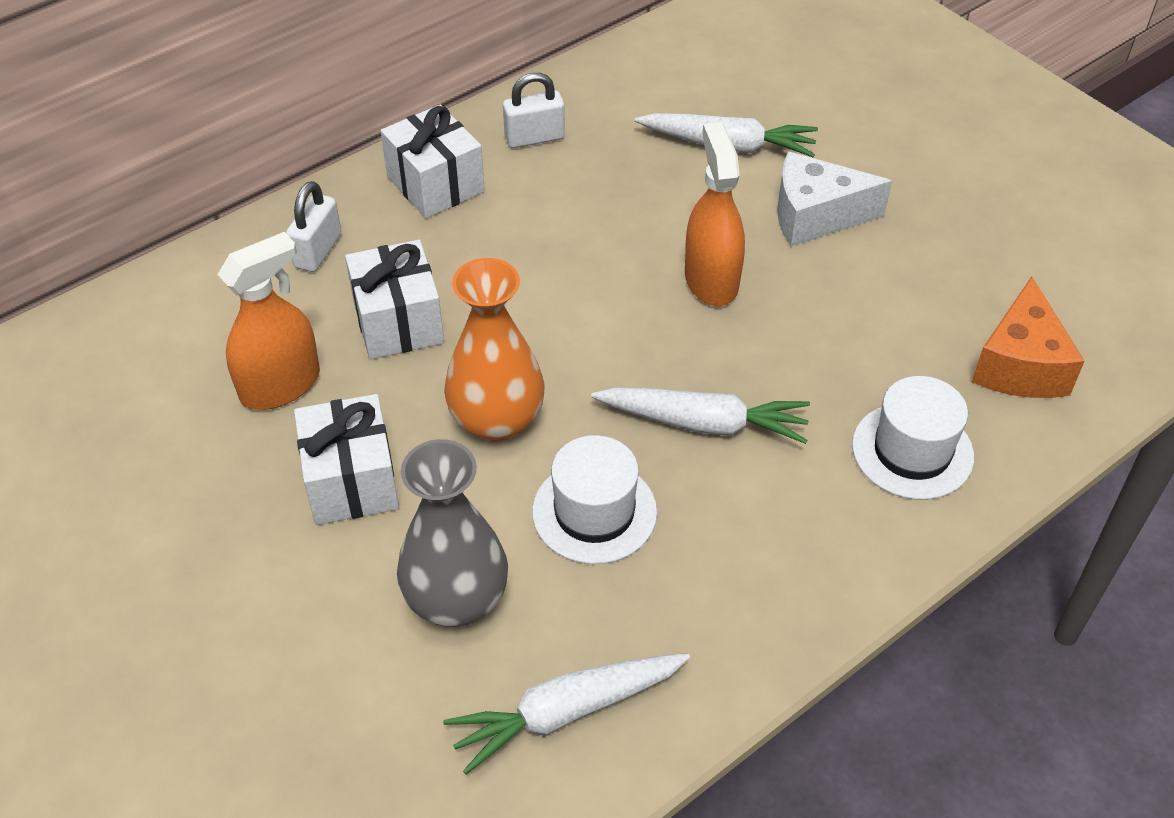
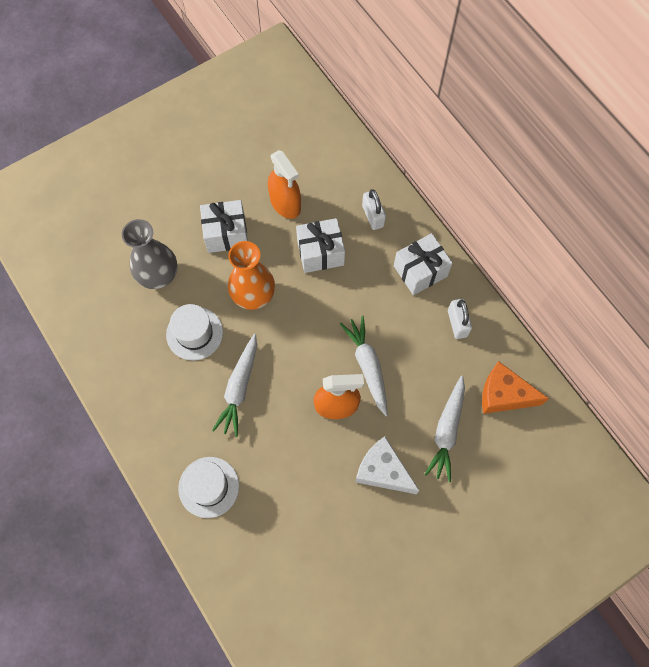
camera: 95 degrees right, 20 degrees up
(318, 251) = (373, 216): white padlock -> white padlock turned 45 degrees clockwise
(567, 712) = (98, 314): white carrot -> white carrot (367, 366)
(815, 216) = (382, 471): white cheese -> white cheese turned 60 degrees counterclockwise
(1020, 365) = (258, 560): orange cheese -> orange cheese (503, 395)

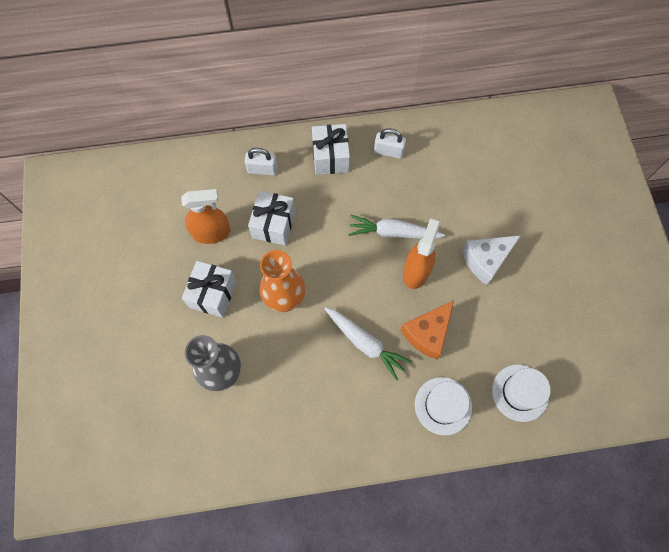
camera: 65 degrees left, 0 degrees up
(194, 333) = (295, 361): white hat -> white hat (520, 392)
(447, 431) = (473, 199): white carrot -> none
(503, 395) = (461, 147): orange cheese -> orange cheese (427, 333)

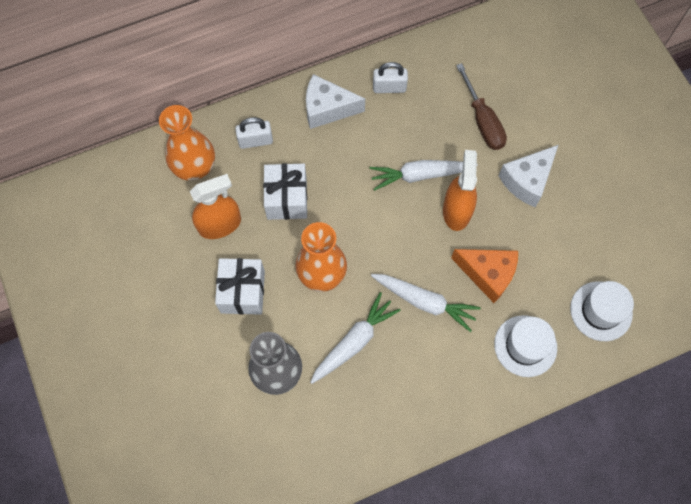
camera: 15 degrees left, 0 degrees up
(205, 178) = (194, 166): none -> orange vase
(294, 362) = (354, 342): none -> white carrot
(330, 157) = (327, 109): white gift -> white cheese
(427, 333) = (487, 274): orange cheese -> orange cheese turned 90 degrees counterclockwise
(461, 199) = (483, 121): none -> brown screwdriver

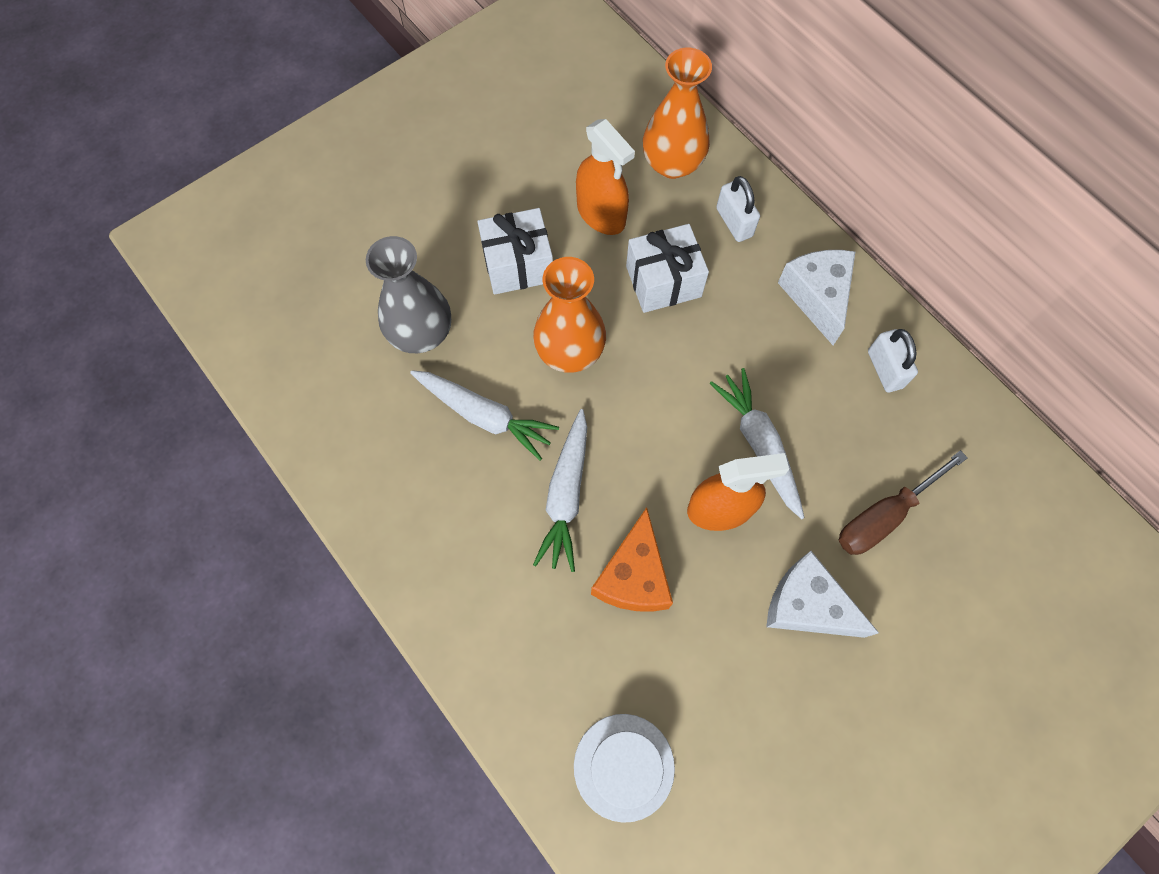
camera: 75 degrees right, 0 degrees up
(525, 346) = (537, 655): white hat -> none

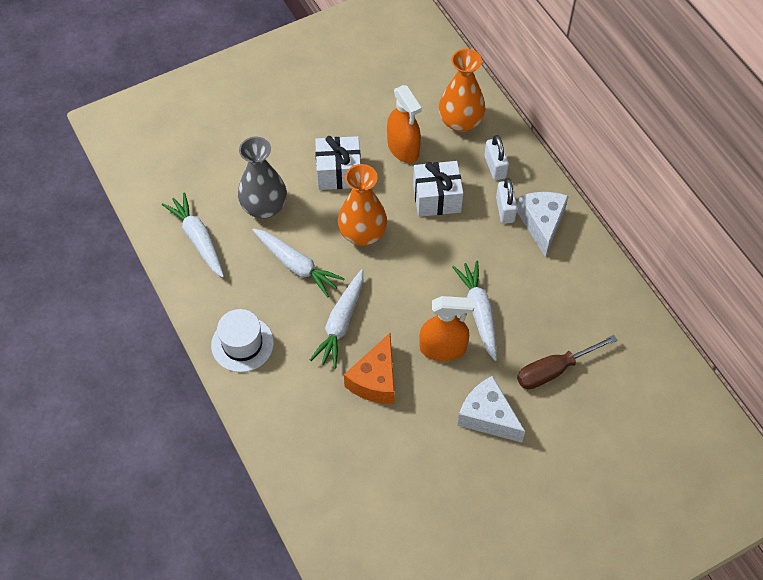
camera: 10 degrees right, 10 degrees down
(333, 398) = (198, 239): none -> white carrot
(624, 767) = (344, 492): white hat -> white hat (242, 344)
(884, 369) = (577, 278): white padlock -> white padlock (505, 210)

